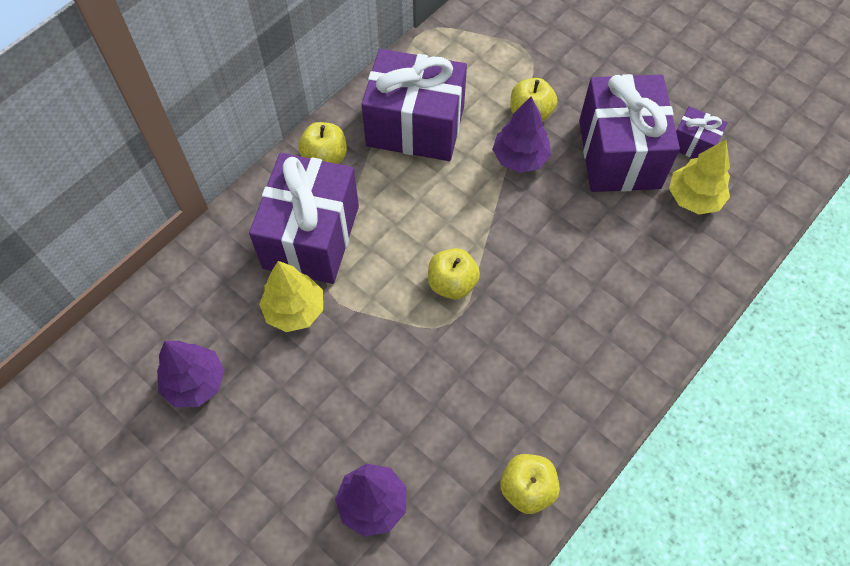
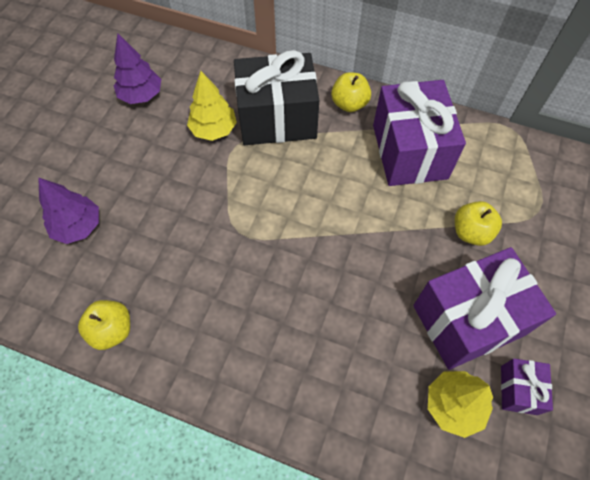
camera: 70 degrees right, 0 degrees up
(311, 237) = (277, 119): purple gift -> black gift
(452, 283) = (274, 222): yellow apple -> none
(520, 158) = (419, 237): purple tree -> none

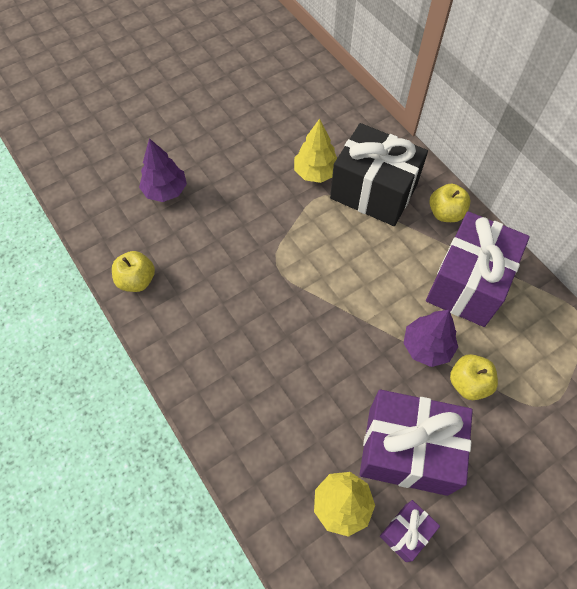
camera: 35 degrees right, 0 degrees up
(141, 95) = (280, 114): purple tree -> purple tree (427, 347)

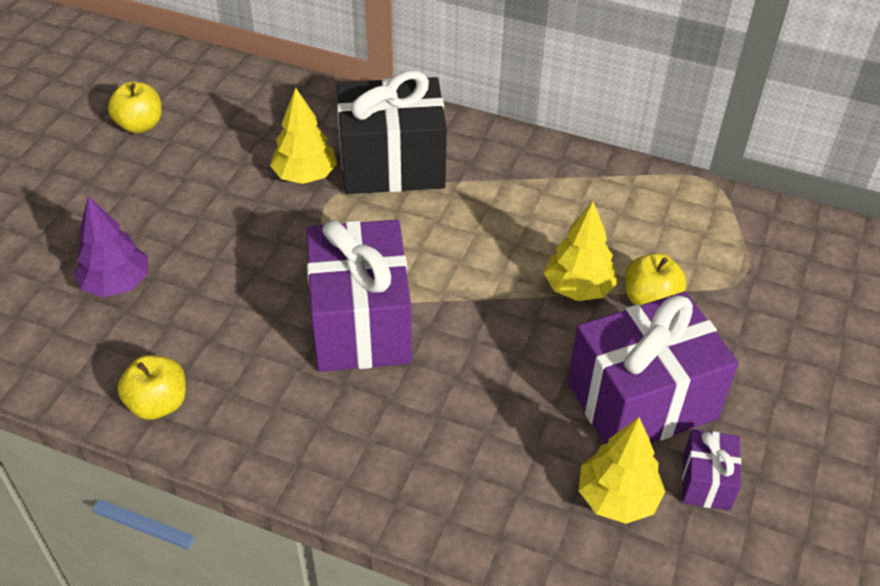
camera: 35 degrees left, 15 degrees down
(427, 347) = (578, 288): purple tree -> yellow tree
(445, 213) = (491, 149): yellow apple -> yellow apple (140, 125)
(467, 283) = (570, 205): purple gift -> purple gift (360, 323)

